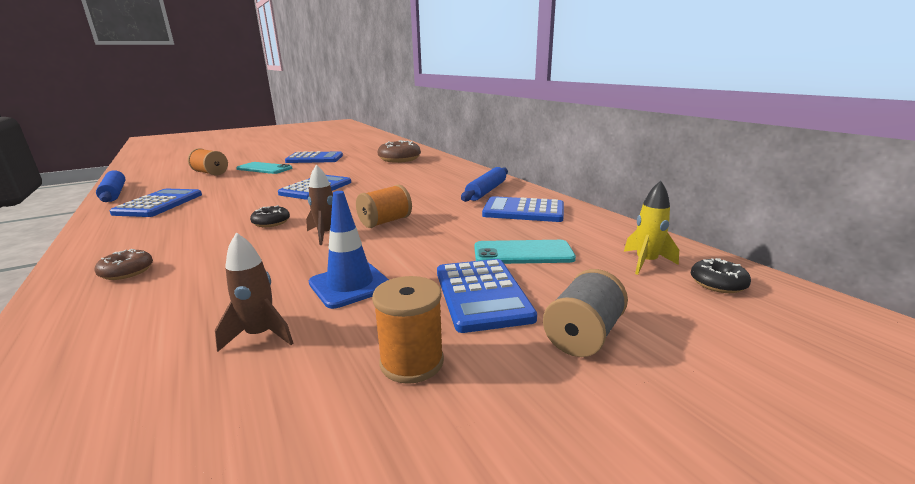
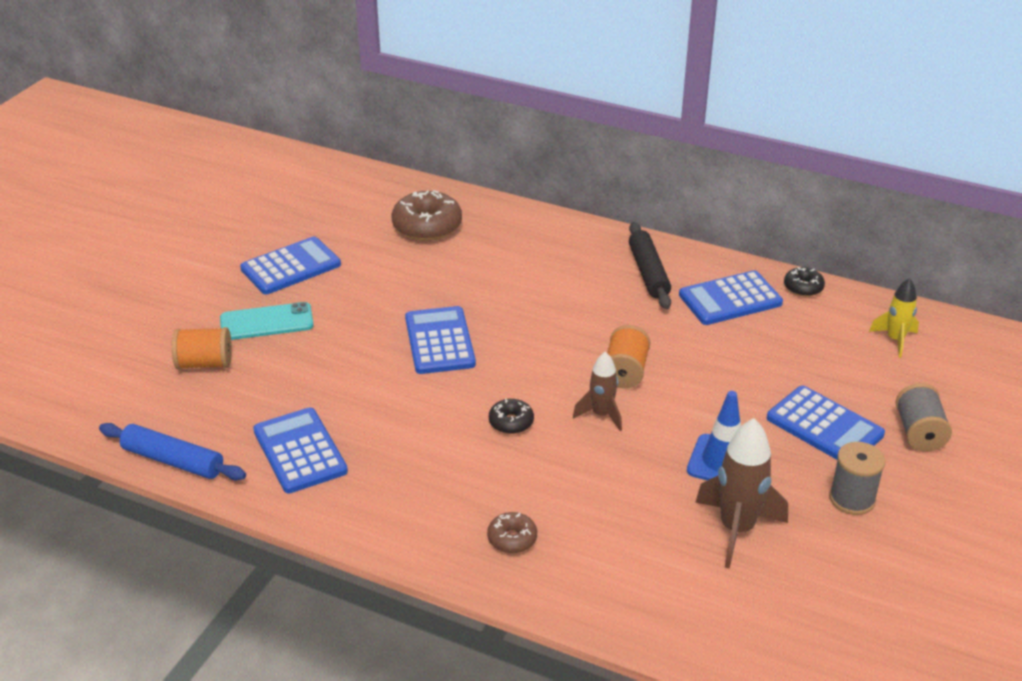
camera: 35 degrees left, 15 degrees up
(261, 335) = (736, 529): brown rocket -> brown rocket, size x1.65
(412, 362) = (852, 499): orange spool -> grey spool
(486, 191) = (648, 273): blue rolling pin -> black rolling pin
(523, 253) = (800, 366): turquoise phone -> none
(717, 284) = (955, 345): black donut -> black donut (803, 287)

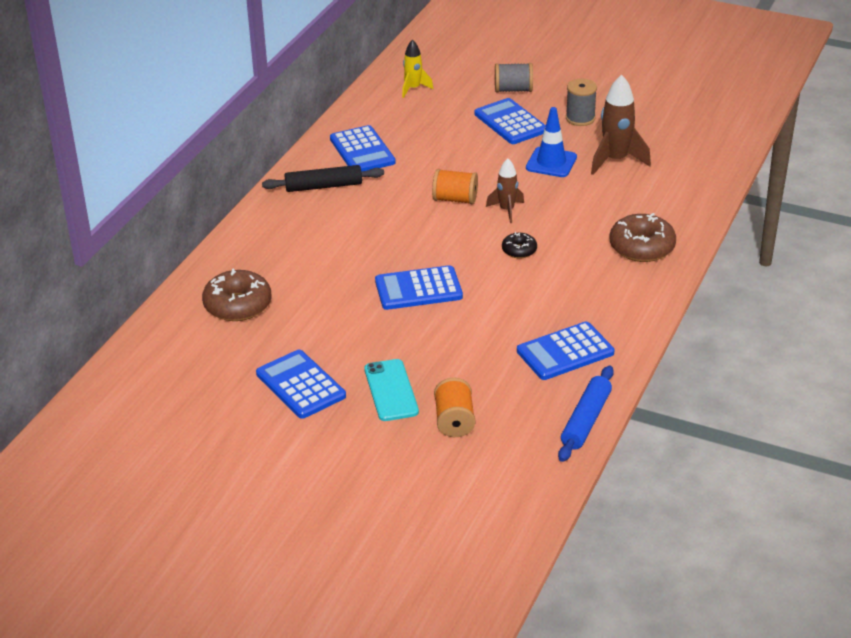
camera: 90 degrees left, 0 degrees up
(512, 539) = (642, 247): brown donut -> brown donut, size x1.87
(803, 287) = (348, 119): black donut -> none
(824, 426) = (510, 122): blue calculator -> blue calculator turned 75 degrees counterclockwise

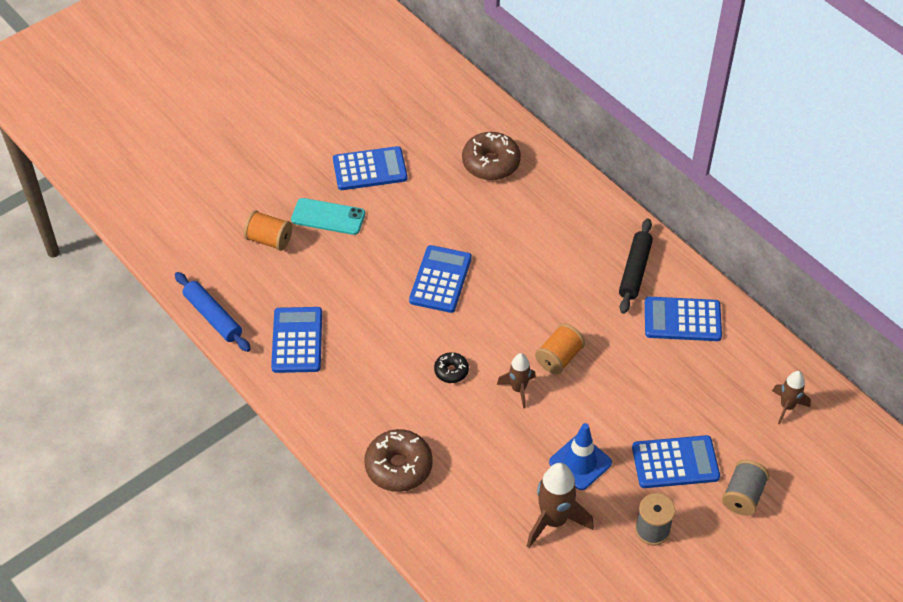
camera: 115 degrees right, 15 degrees up
(413, 88) = (787, 407): yellow rocket -> brown rocket

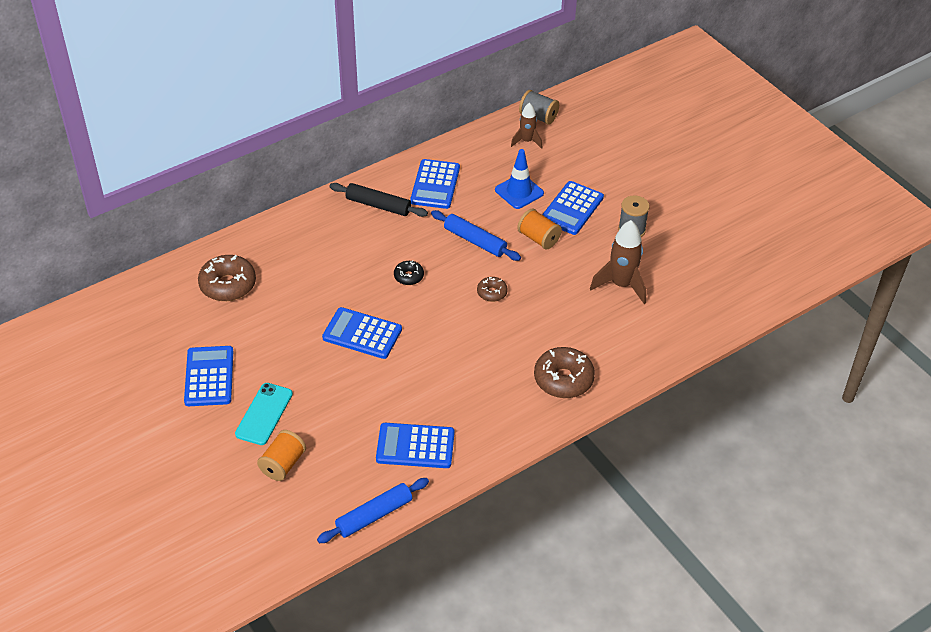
camera: 85 degrees left, 5 degrees down
(451, 371) = (467, 335): black donut -> black donut (408, 276)
(518, 389) = (492, 293): brown rocket -> brown donut
(559, 358) = (462, 263): orange spool -> orange spool (538, 238)
(580, 462) = (568, 263): blue traffic cone -> blue traffic cone (519, 192)
(597, 366) = (475, 241): none -> blue rolling pin
(675, 462) = (572, 208): blue calculator -> blue calculator turned 150 degrees counterclockwise
(743, 496) = (604, 177): grey spool -> grey spool (538, 116)

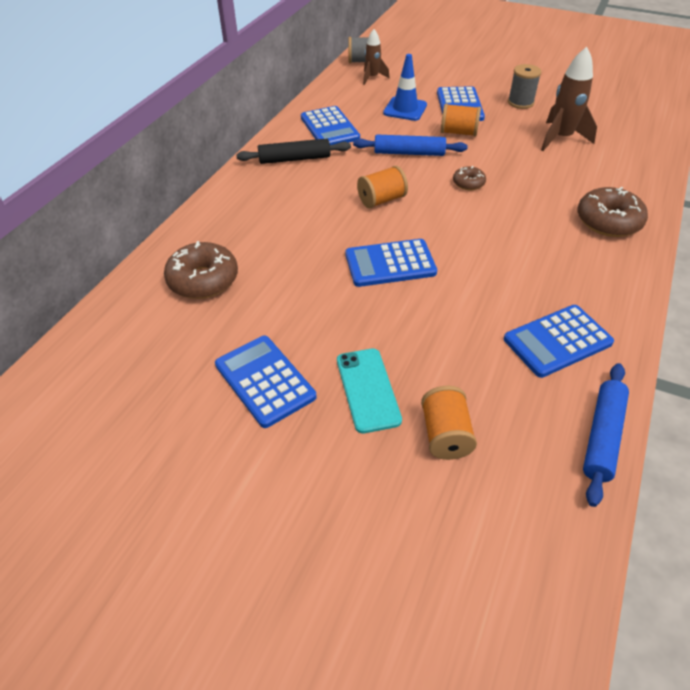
camera: 30 degrees left, 0 degrees up
(408, 276) = (381, 200): black donut -> orange spool

